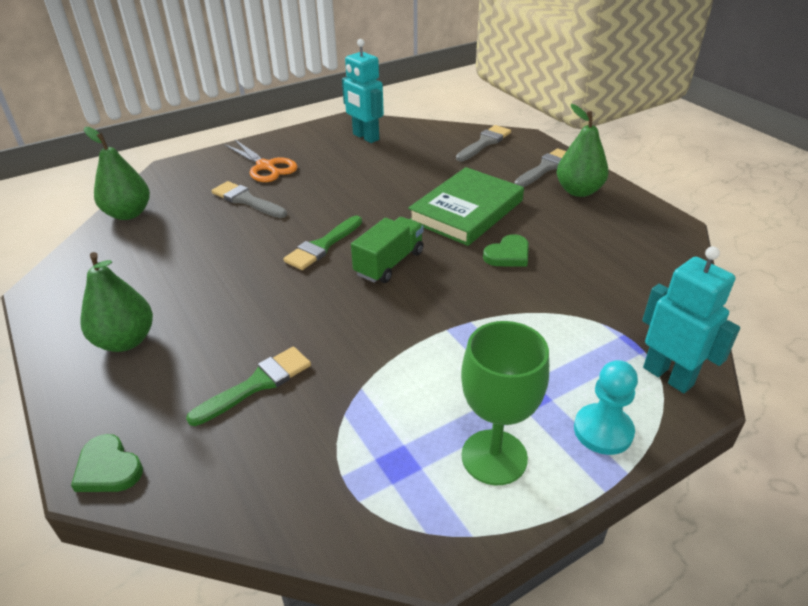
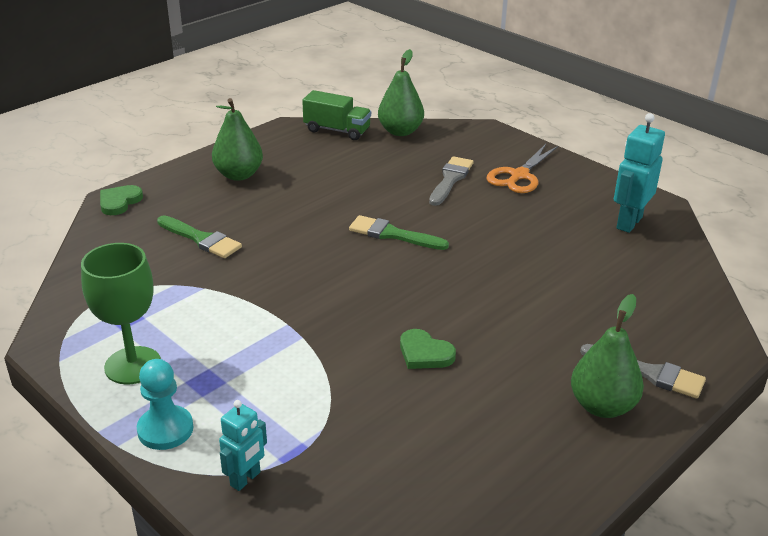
camera: 75 degrees right, 5 degrees down
(389, 263) = (378, 276): green truck -> green truck (337, 130)
(466, 211) = (501, 315): green book -> none
(484, 143) = (682, 314): grey brush -> none
(668, 376) = (245, 479): turquoise robot -> turquoise robot, size x0.62

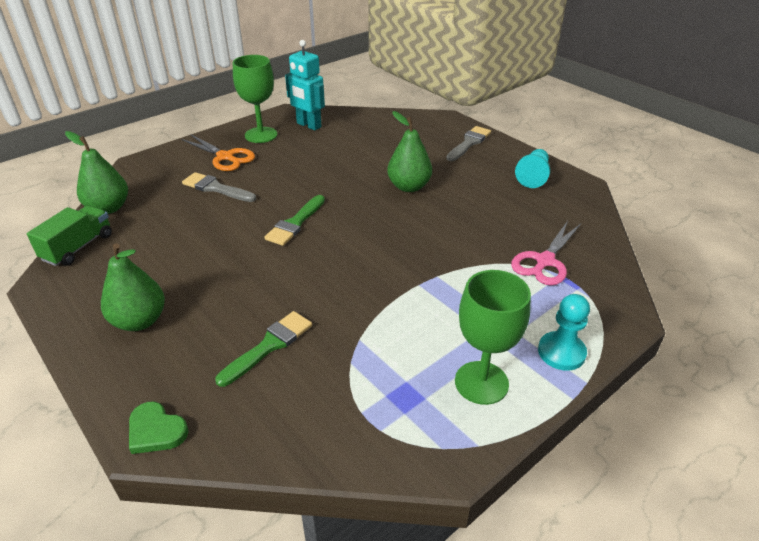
camera: 85 degrees left, 5 degrees up
(245, 479) = (602, 304): turquoise robot -> none
(336, 433) = (545, 261): none -> pink scissors
(424, 353) = (455, 218): green heart -> none
(564, 441) = (533, 176): none -> turquoise pawn
(583, 191) = (261, 135): none -> green goblet
(602, 406) = (500, 161): green pear -> green pear (409, 187)

